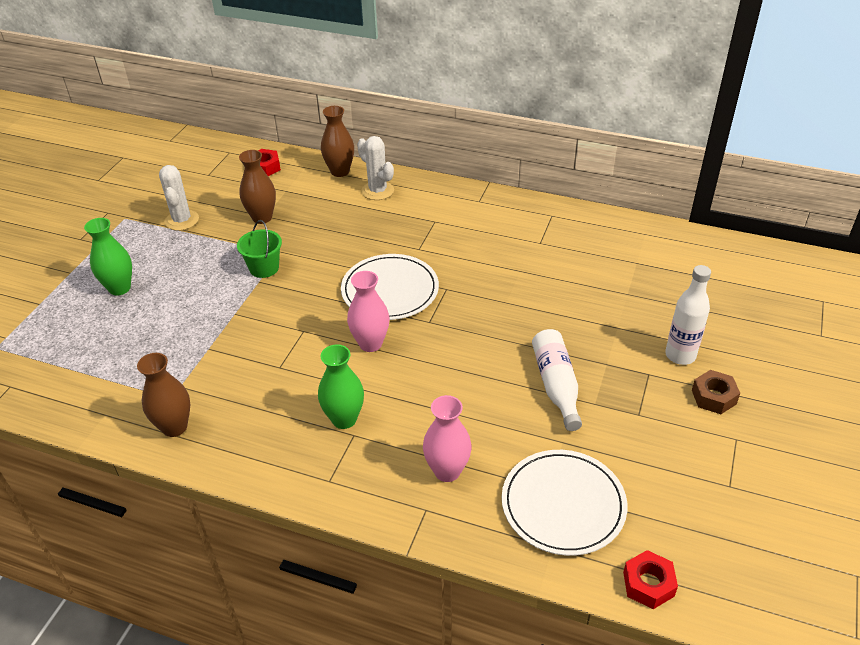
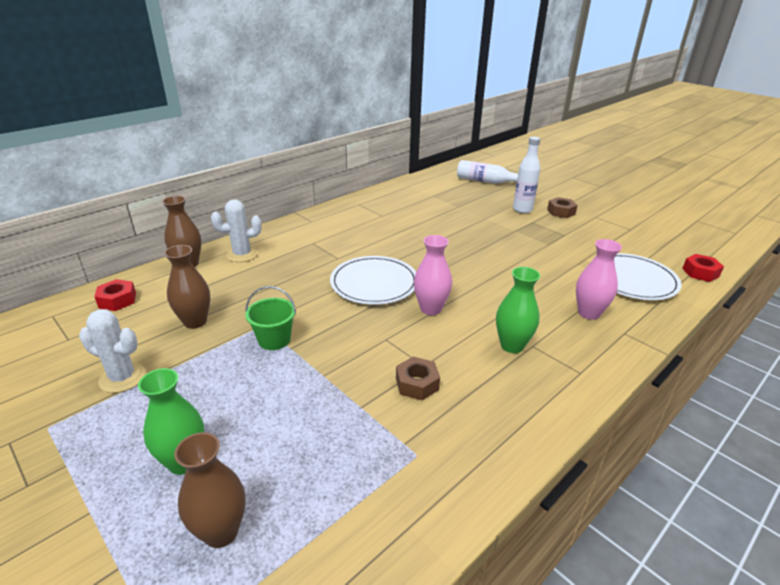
camera: 65 degrees left, 10 degrees down
(174, 427) = (465, 462): brown vase -> brown vase (221, 531)
(252, 370) = (417, 384): none -> brown nut
(556, 385) = (525, 251): white bottle -> white bottle (485, 181)

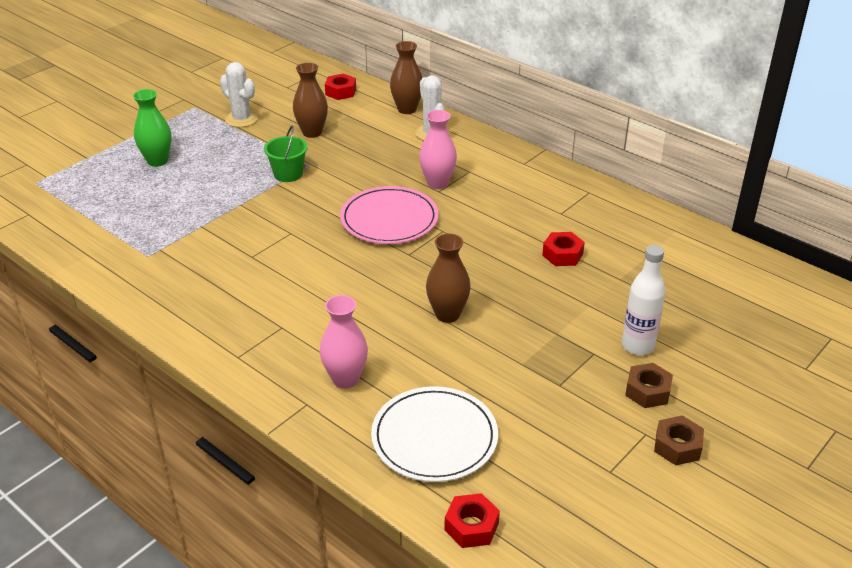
camera: 85 degrees right, 5 degrees up
(122, 378) = (241, 119): white cactus -> white cactus turned 60 degrees counterclockwise
(221, 531) = (101, 185): brown vase -> brown vase (447, 314)
(374, 283) = (389, 219): white plate -> pink plate
(417, 384) = (227, 253): brown nut -> brown nut (677, 446)
(431, 220) = (562, 254): none -> red nut
(431, 309) = (343, 258): pink vase -> pink vase (437, 183)
(485, 181) = (742, 310): white bottle -> none
(512, 345) = (281, 312): green vase -> none

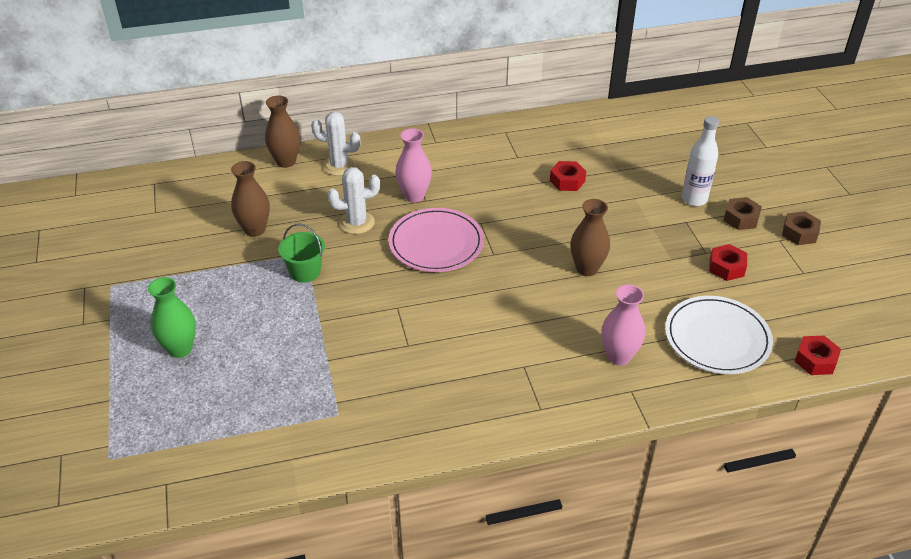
camera: 55 degrees left, 5 degrees up
(241, 119) = (175, 263): white cactus -> white cactus (357, 223)
(341, 92) = (208, 184): red nut -> red nut (726, 267)

